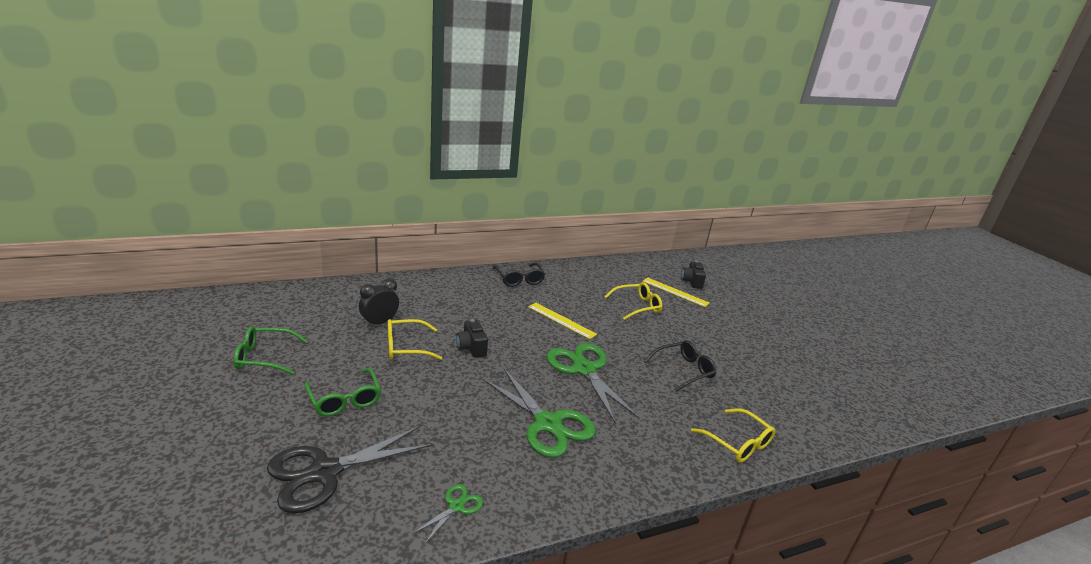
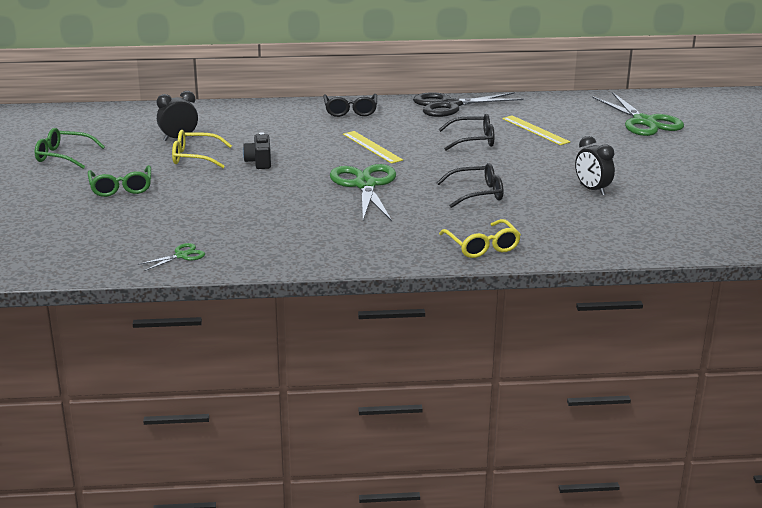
camera: 20 degrees right, 0 degrees up
(325, 472) = (86, 227): black scissors -> black scissors (450, 105)
(547, 424) = (297, 218): green scissors -> green scissors (644, 122)
(637, 306) = (473, 140): yellow glasses -> black glasses
(691, 282) = (568, 122): black camera -> none
(766, 356) = (592, 190): none -> black clock

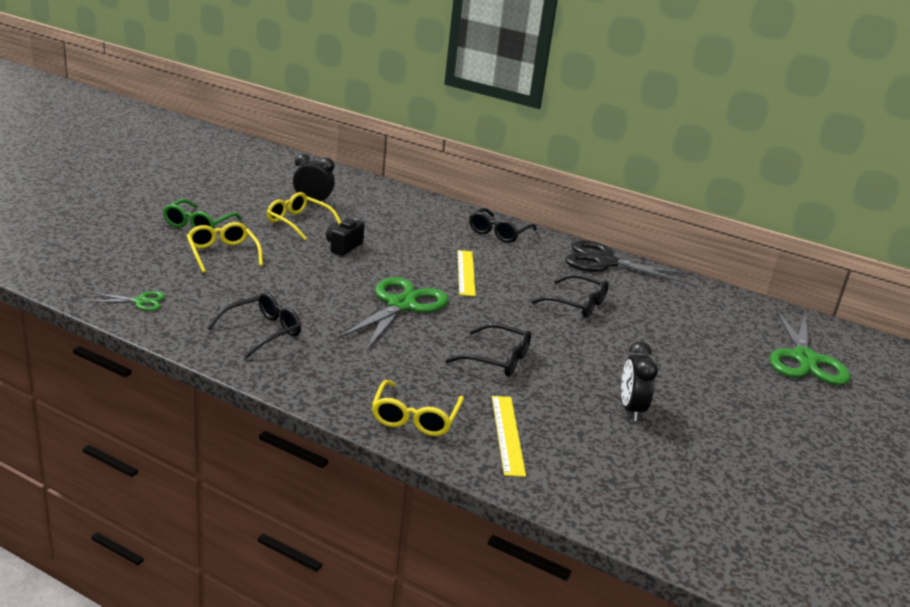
camera: 30 degrees right, 0 degrees up
(63, 156) = (203, 183): green glasses -> none
(180, 201) = (223, 254): none -> yellow glasses
(303, 239) = (262, 332): none -> black glasses
(535, 130) = (660, 320): yellow ruler -> yellow ruler (508, 434)

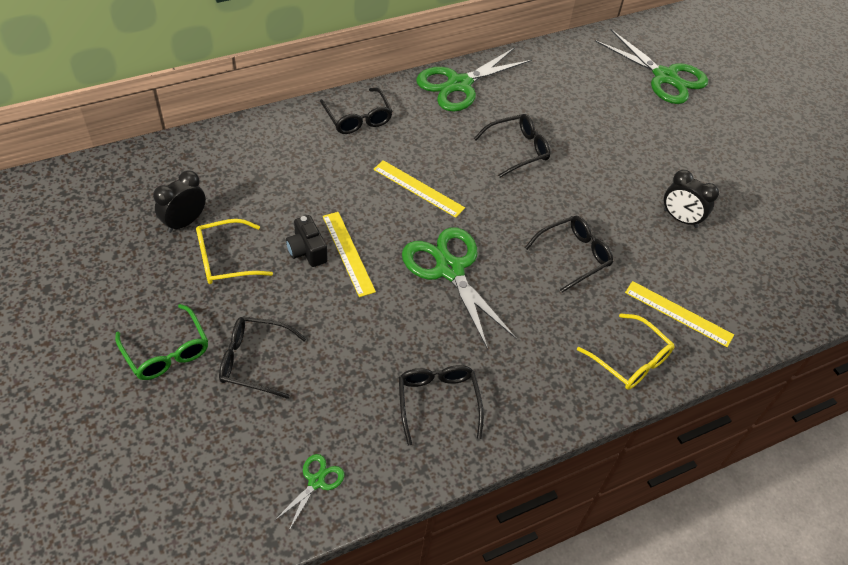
camera: 55 degrees left, 25 degrees up
(223, 254) = (254, 361): yellow glasses -> black glasses
(362, 262) = (348, 253): none -> yellow ruler
(605, 262) = (459, 84): black scissors -> green scissors

